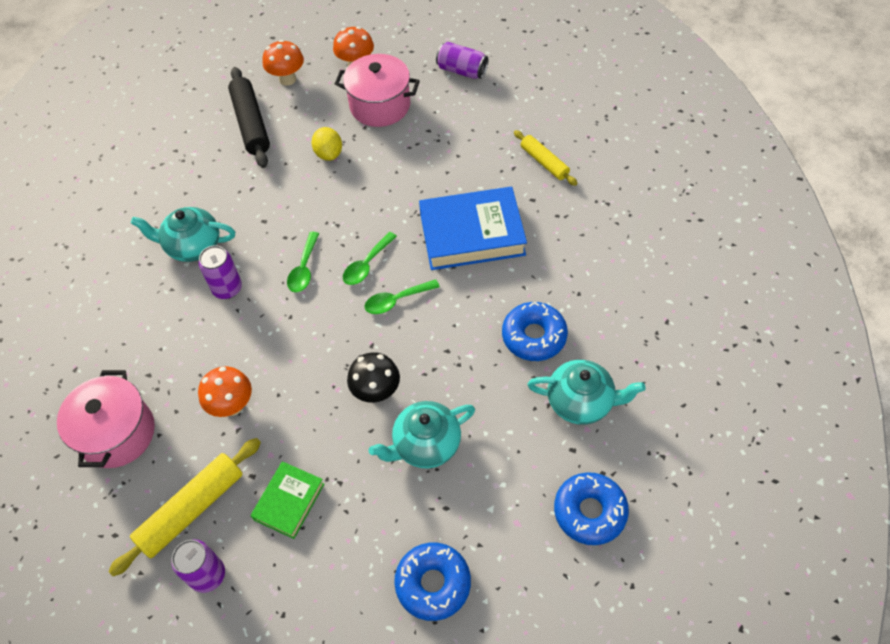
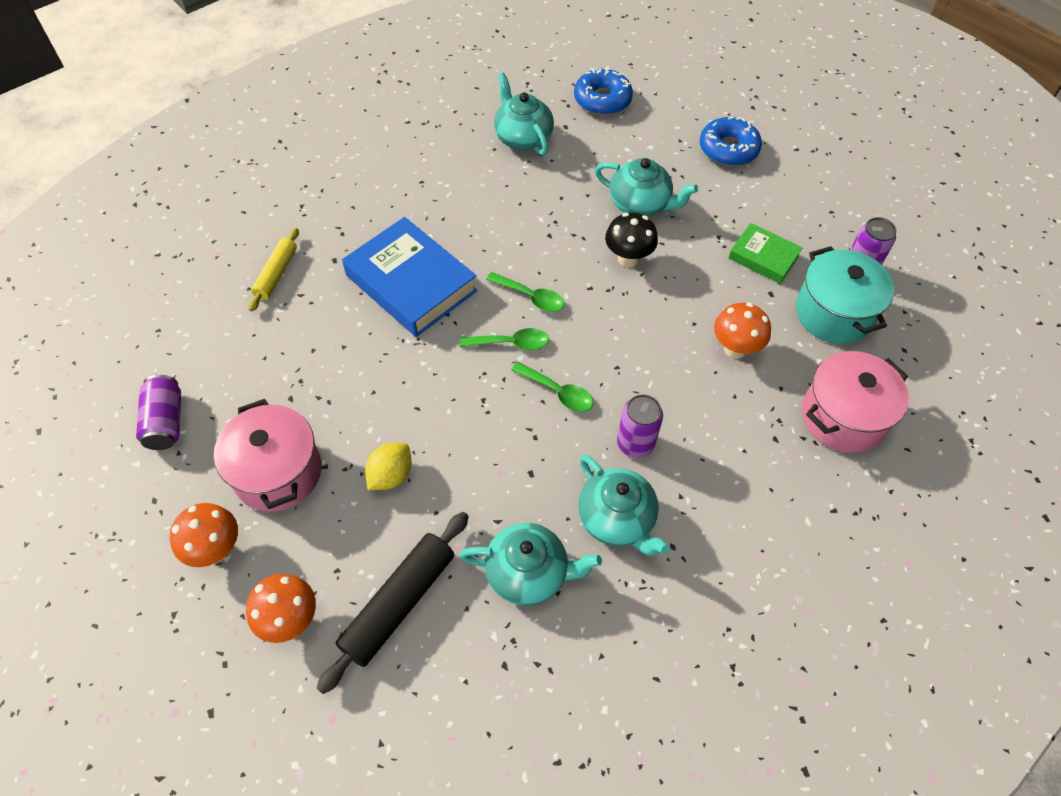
camera: 130 degrees left, 0 degrees up
(192, 509) = (833, 313): yellow rolling pin -> turquoise pot
(208, 186) = (528, 573): none -> turquoise teapot
(289, 501) = (763, 257): green book -> green book turned 45 degrees clockwise
(304, 269) = (558, 392): green spoon -> green spoon turned 60 degrees clockwise
(534, 336) = (488, 189): blue donut -> none

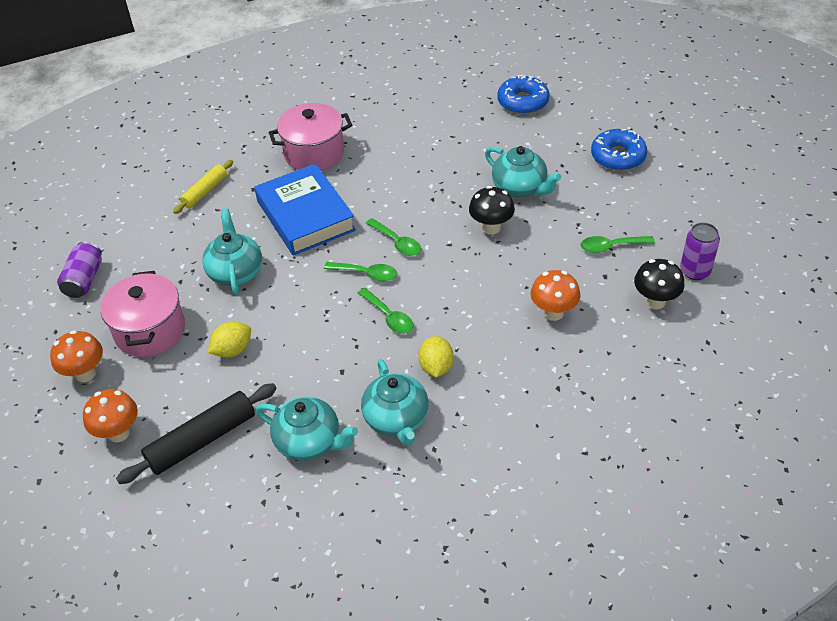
camera: 20 degrees right, 10 degrees down
(522, 138) = (442, 121): turquoise teapot -> turquoise teapot (235, 272)
(635, 443) = (436, 367): purple can -> yellow lemon
(763, 257) = (611, 246): green book -> green spoon
(833, 313) = (655, 301): turquoise pot -> black mushroom
(843, 417) = (626, 383): pink pot -> pink pot (314, 153)

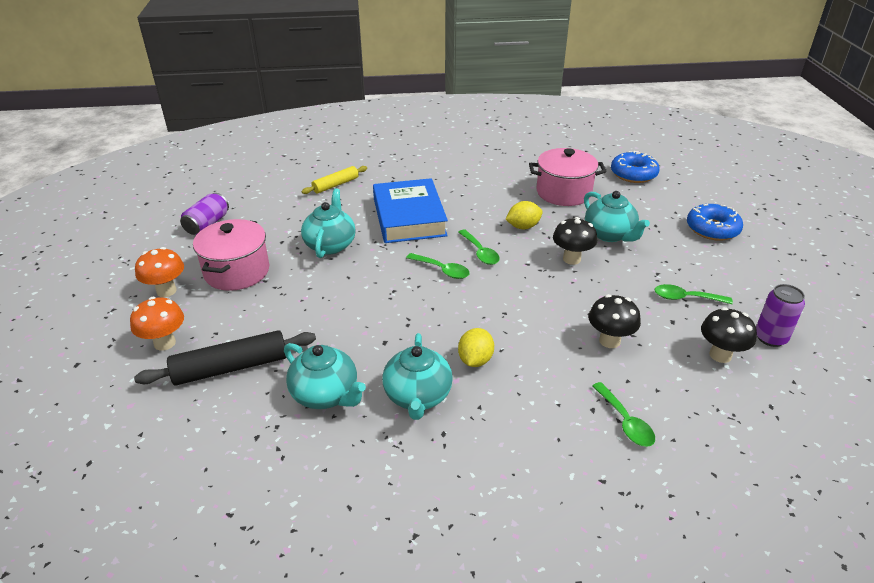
camera: 15 degrees right, 10 degrees down
(233, 350) = (297, 302): yellow lemon -> yellow lemon (523, 227)
(314, 153) = (437, 176): pink pot -> pink pot (563, 192)
(389, 317) = (448, 308): green spoon -> green spoon (625, 422)
(553, 313) = (609, 341): orange mushroom -> black mushroom

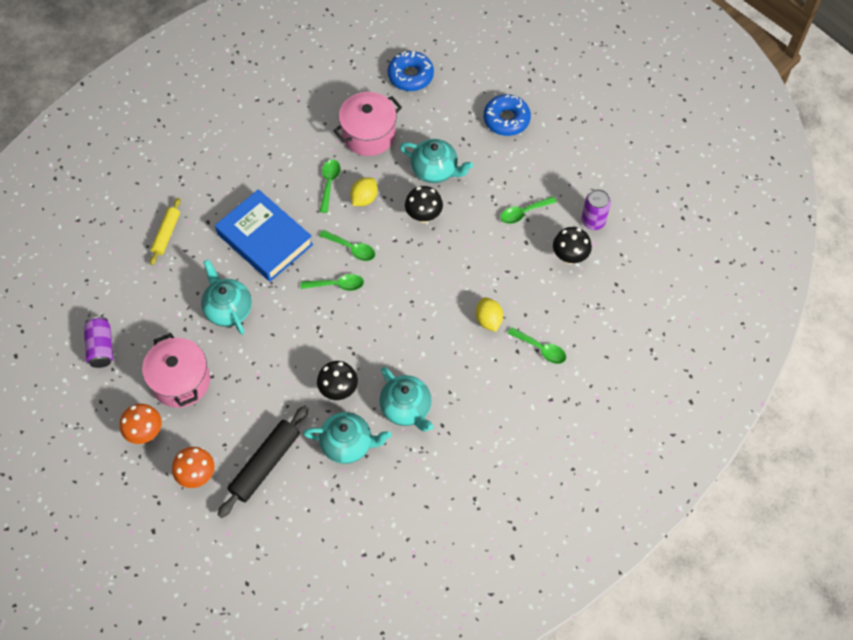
camera: 35 degrees left, 25 degrees up
(475, 360) = (421, 356): yellow lemon -> yellow lemon (488, 320)
(500, 206) = (329, 183): none -> green spoon
(609, 341) = (496, 286): black mushroom -> black mushroom (338, 390)

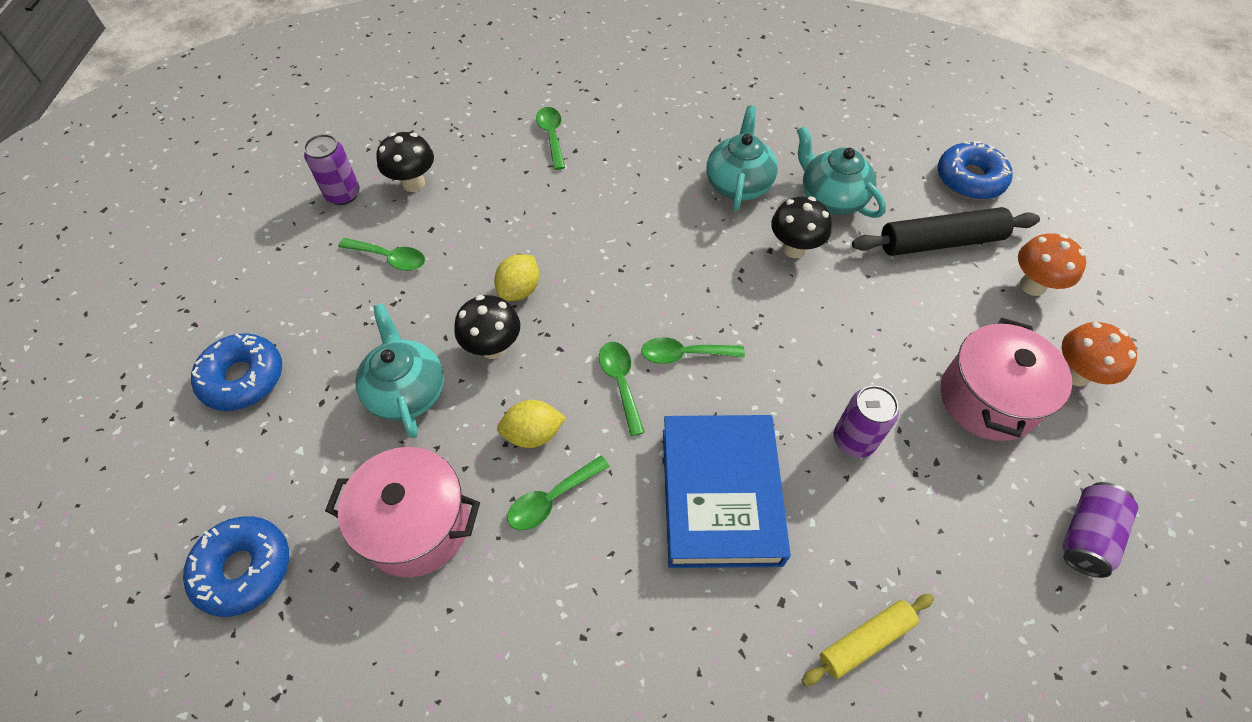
camera: 135 degrees left, 5 degrees down
(228, 309) = (854, 440): turquoise teapot -> purple can
(280, 533) = (970, 179): none -> blue donut
(337, 285) = (684, 354): green spoon -> green spoon turned 45 degrees counterclockwise
(488, 320) = (566, 193): yellow lemon -> yellow lemon (519, 290)

